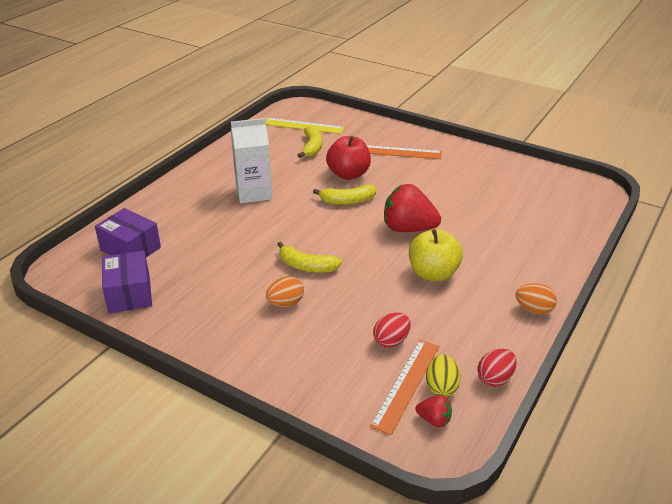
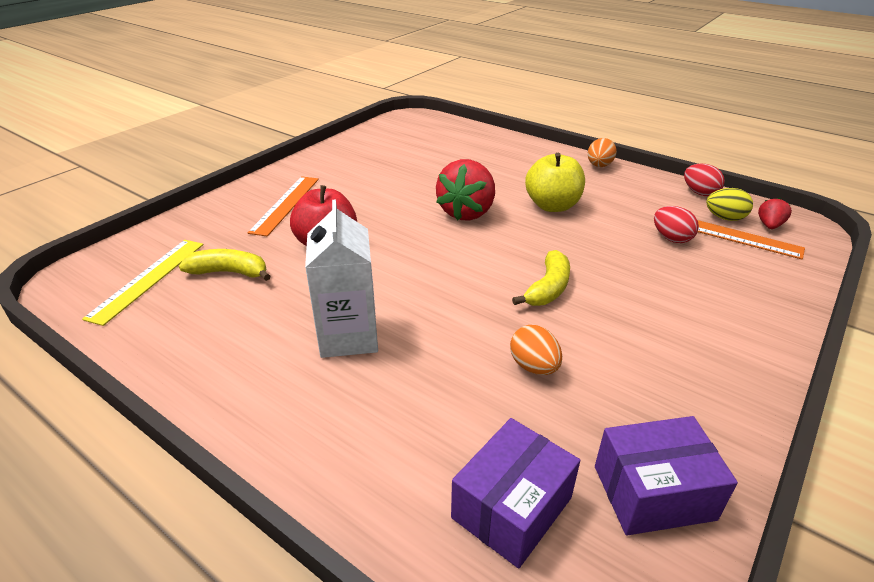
camera: 85 degrees left, 0 degrees up
(285, 303) = (630, 308): orange egg -> orange egg (534, 366)
(347, 201) = (397, 249): yellow banana -> none

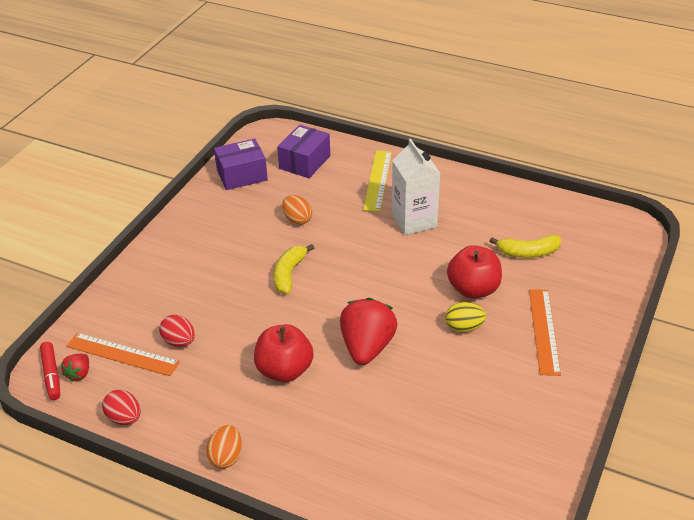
camera: 170 degrees right, 5 degrees up
(148, 279) = (580, 239): yellow ruler -> yellow ruler (377, 180)
(552, 206) = (284, 370): yellow apple -> red apple
(724, 218) = (117, 378): yellow egg -> yellow egg (464, 327)
(800, 228) = (51, 375): none -> red marker

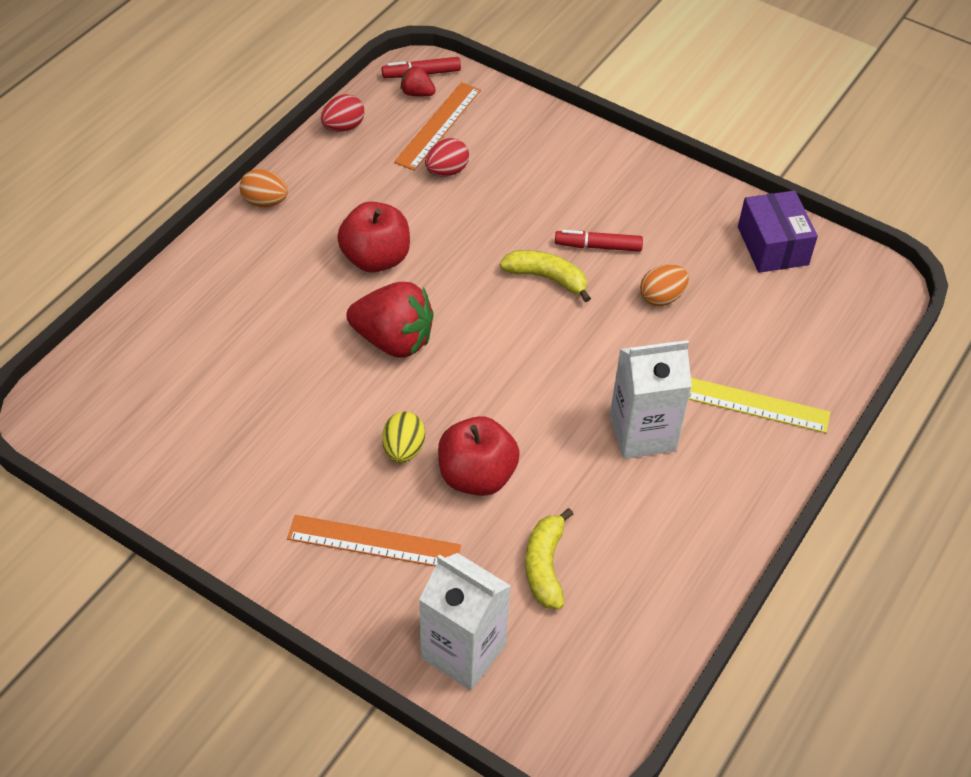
camera: 95 degrees right, 10 degrees up
(253, 252) = (598, 246): none -> red marker
(305, 162) = (802, 320): purple box -> none
(602, 280) = (463, 651): none -> white carton

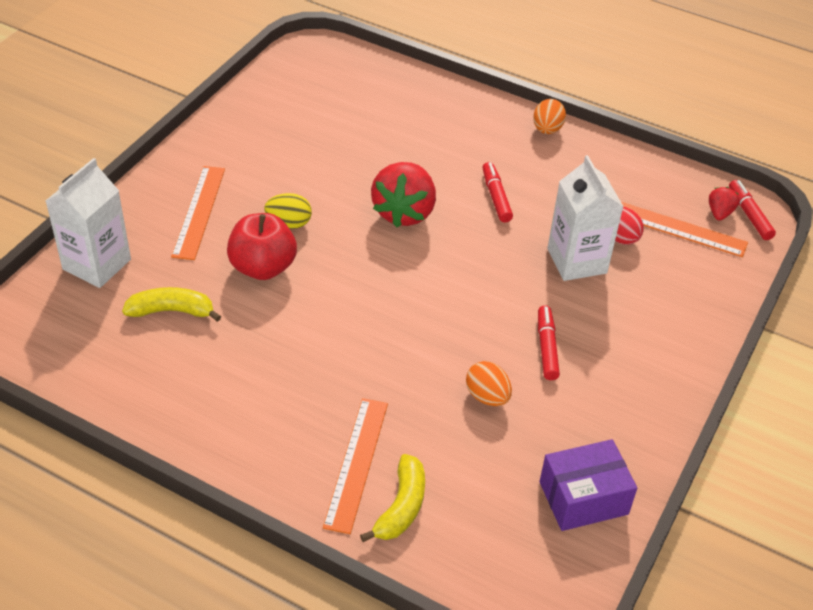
camera: 85 degrees right, 5 degrees down
(343, 127) = (654, 168): red egg -> none
(376, 259) = (496, 197): red apple -> red marker
(547, 278) = (496, 309): yellow banana -> yellow banana (401, 507)
(642, 433) = (314, 378): white carton -> white carton (576, 261)
(749, 403) = (356, 463): yellow ruler -> orange ruler

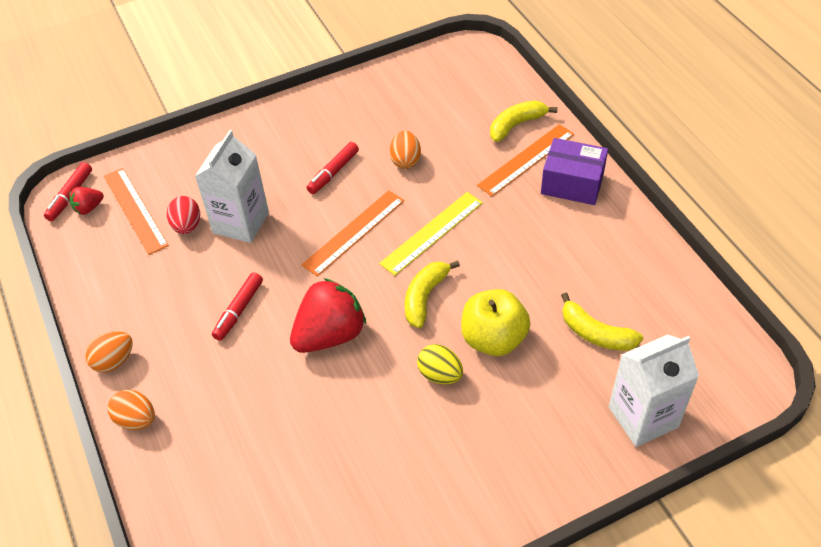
camera: 140 degrees left, 5 degrees up
(199, 211) = (515, 432): orange ruler -> orange ruler (354, 232)
(263, 267) = (493, 339): red apple -> yellow apple
(350, 273) = (425, 297): none -> yellow banana
(392, 333) = (432, 232): none -> yellow ruler
(487, 108) = (136, 419): none -> orange egg
(583, 498) = (404, 84): purple box -> purple box (572, 183)

